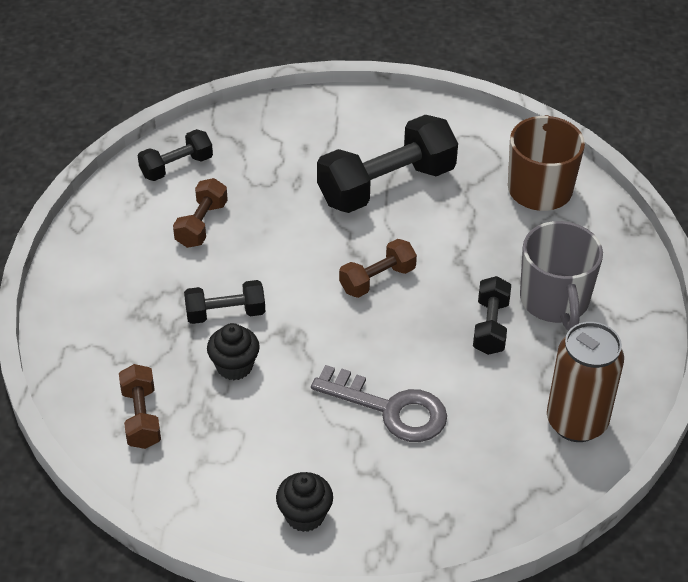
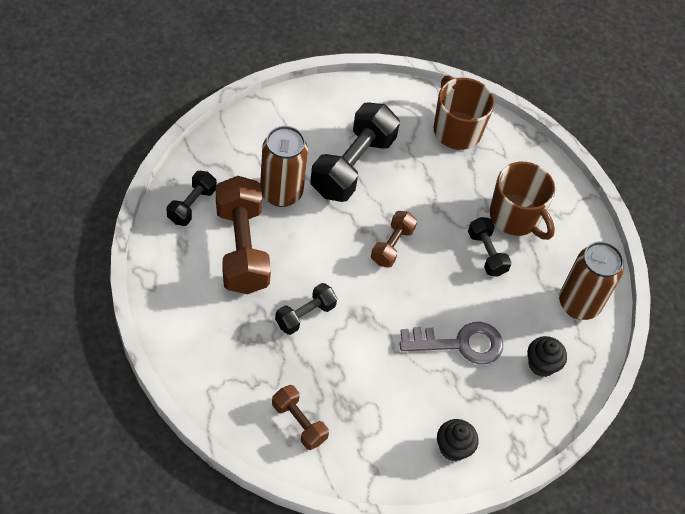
camera: 35 degrees left, 10 degrees up
(201, 224) = (242, 248): brown dumbbell -> brown dumbbell, size x1.89
(234, 366) = (338, 355): black cupcake -> black cupcake (541, 365)
(284, 186) = (281, 193): none -> brown can
(555, 301) = (515, 217): grey mug -> brown mug

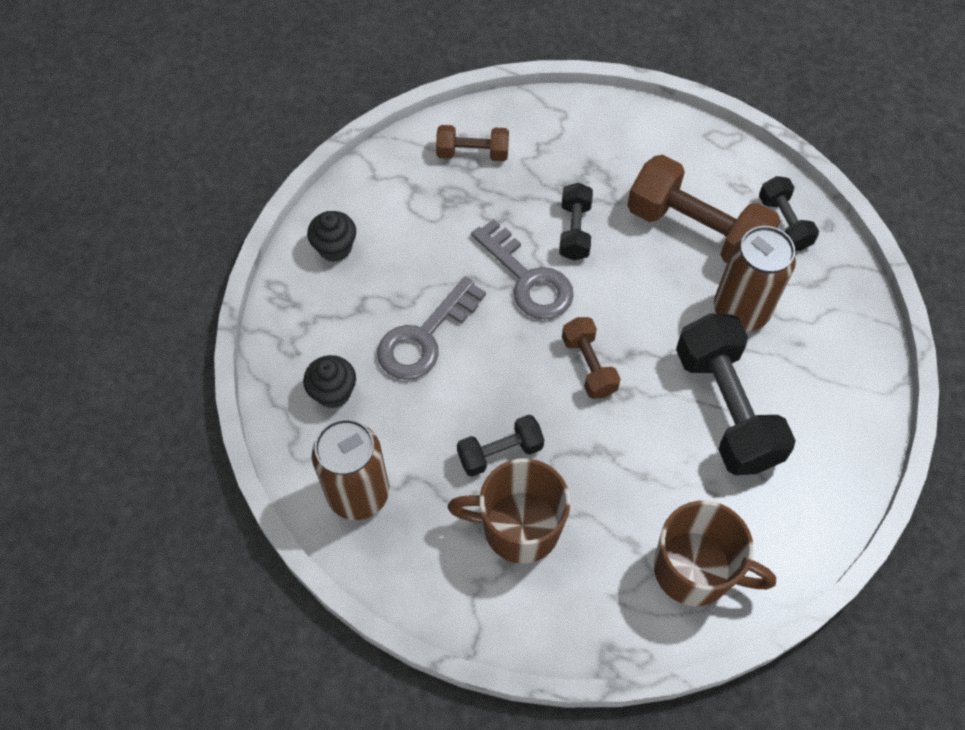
camera: 140 degrees right, 5 degrees up
(366, 317) = (527, 279): none -> grey key
(486, 253) = (500, 452): black dumbbell -> black dumbbell turned 45 degrees counterclockwise

